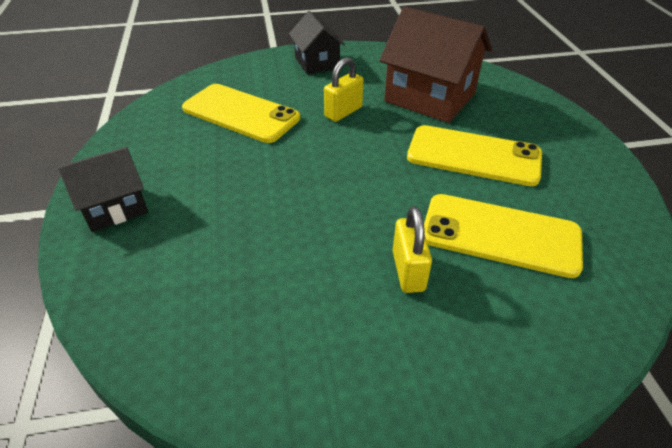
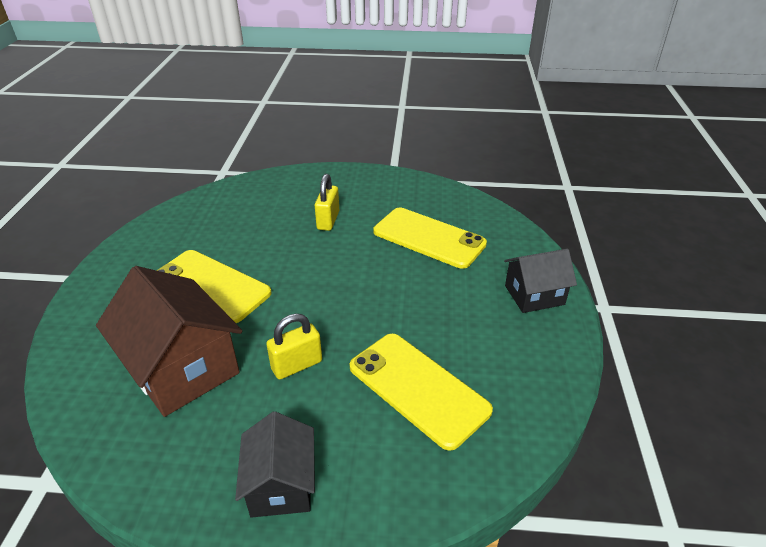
camera: 165 degrees left, 5 degrees down
(500, 235) = (253, 228): yellow phone -> yellow phone (429, 238)

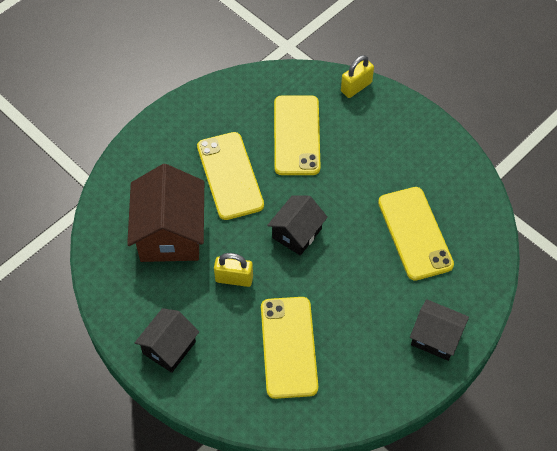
camera: 40 degrees right, 20 degrees up
(253, 228) = (297, 135): none -> yellow phone
(325, 292) = (297, 233): none -> black house
(328, 220) = (356, 164): yellow padlock -> yellow padlock (356, 87)

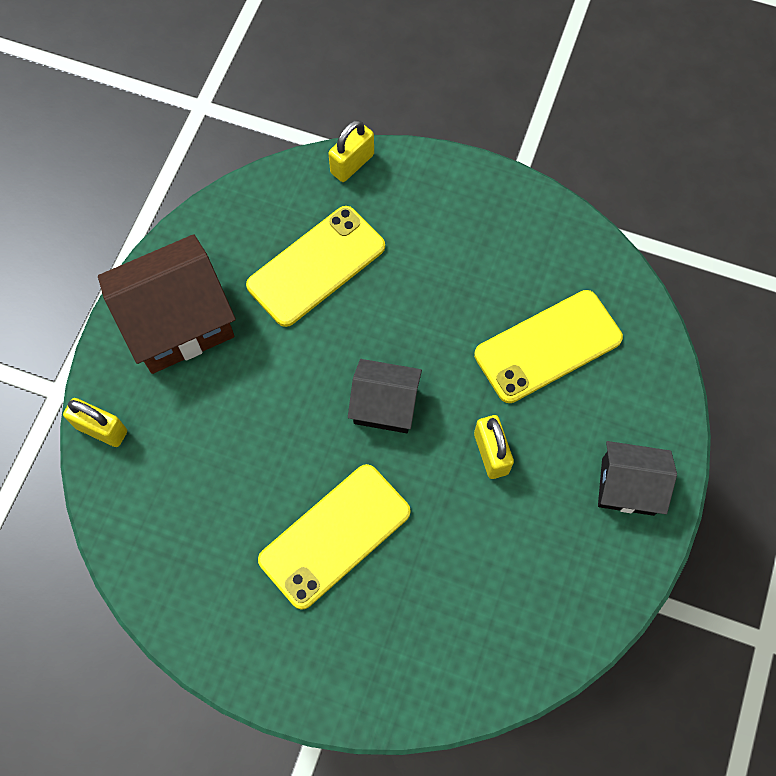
camera: 115 degrees left, 10 degrees up
(170, 233) = (467, 572): brown house -> brown house (178, 322)
(297, 135) = (224, 474): yellow phone -> none
(436, 337) = (449, 195): black house -> none
(488, 286) = (352, 164): none -> yellow padlock

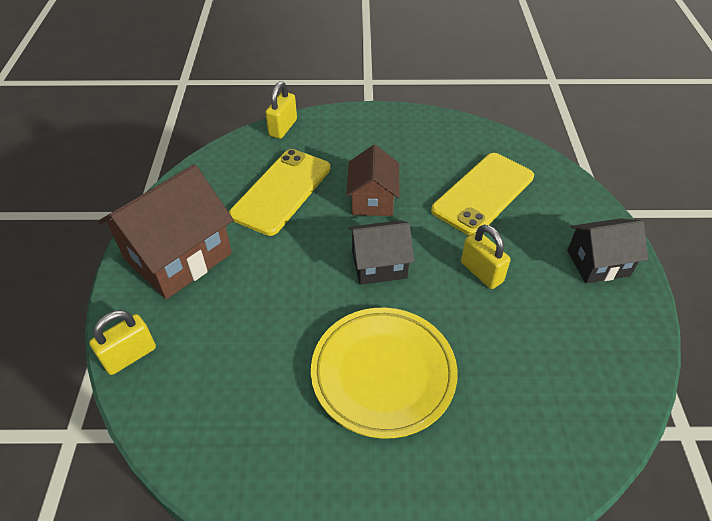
camera: 20 degrees left, 20 degrees down
(101, 429) = (130, 356): yellow padlock -> yellow padlock turned 45 degrees counterclockwise
(335, 536) = (383, 374): yellow phone -> yellow plate
(414, 313) = (372, 200): none -> brown house

